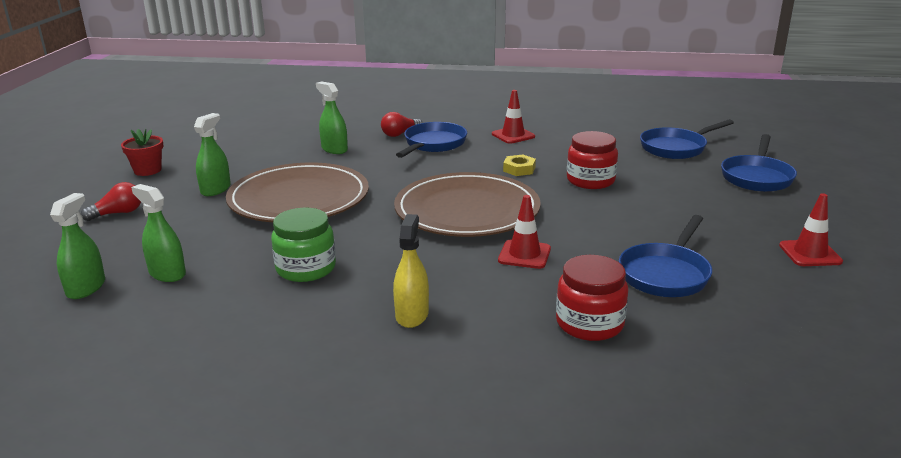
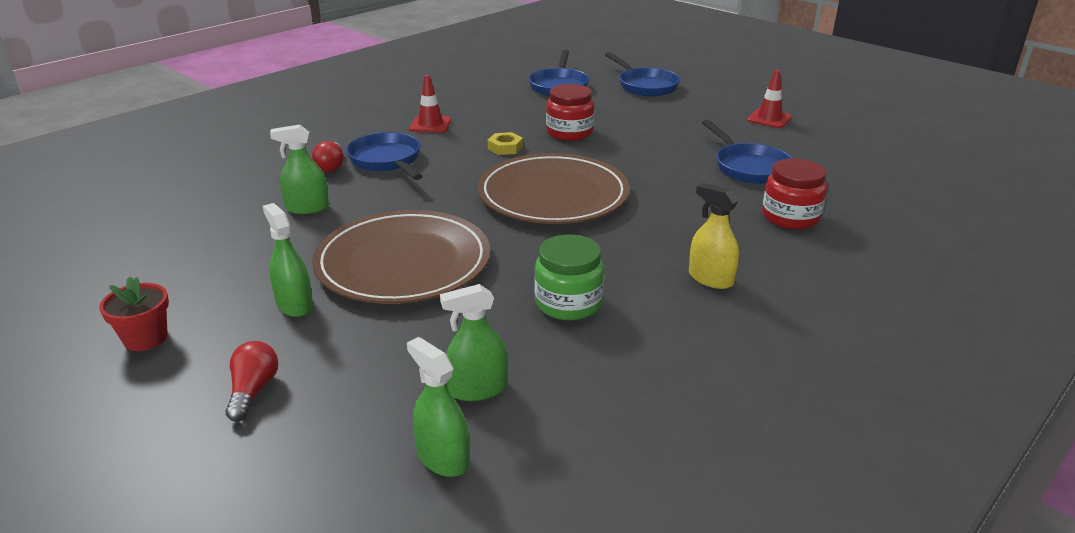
camera: 55 degrees left, 5 degrees up
(524, 255) = (662, 201): red traffic cone -> none

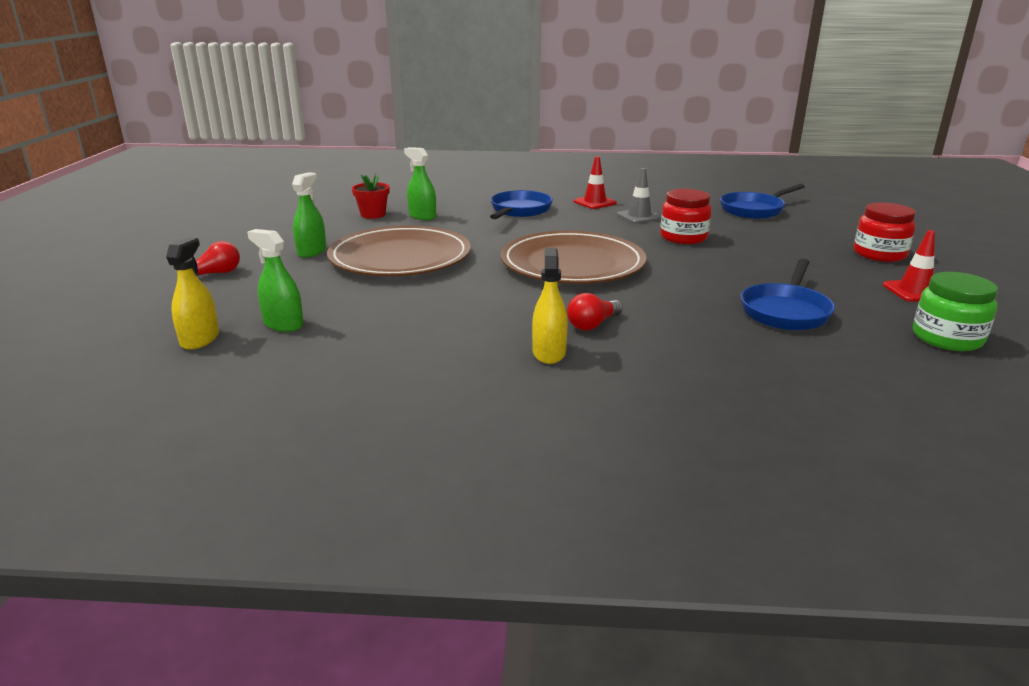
camera: 50 degrees right, 5 degrees down
(145, 338) = (236, 237): red flower pot -> red flower pot (373, 215)
(331, 166) = (483, 203): red light bulb -> red light bulb (592, 325)
(442, 458) = (200, 339): green spray bottle -> yellow spray bottle
(496, 125) = (639, 216): none -> grey traffic cone
(505, 148) = (611, 229): yellow nut -> none
(568, 303) = (427, 316): green jar -> green jar (947, 338)
(645, 86) = (839, 232): blue pan -> none
(790, 217) = (728, 354): red jar -> red jar (879, 254)

